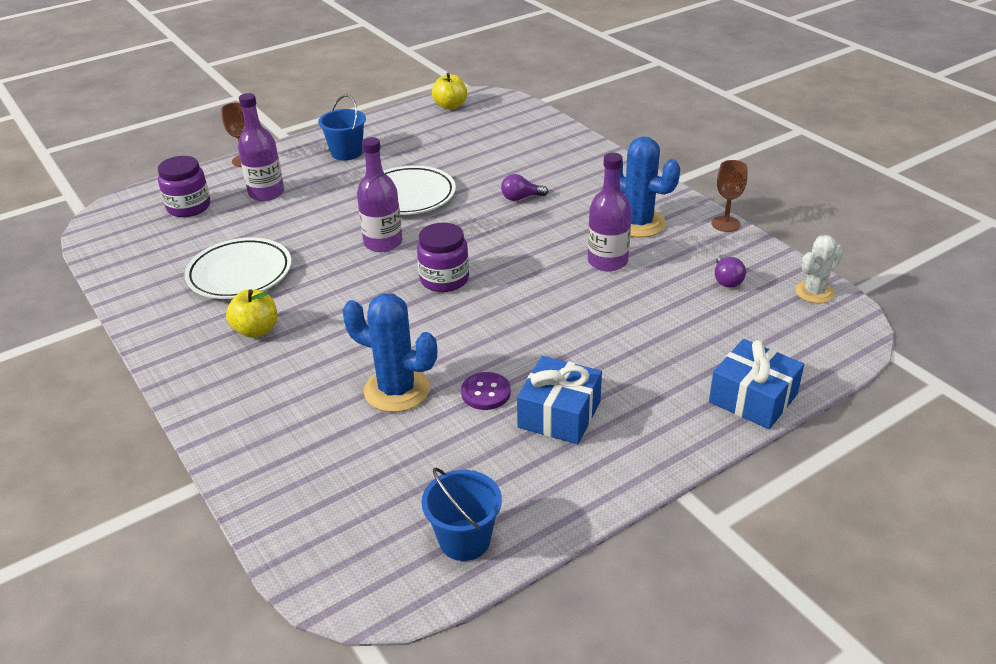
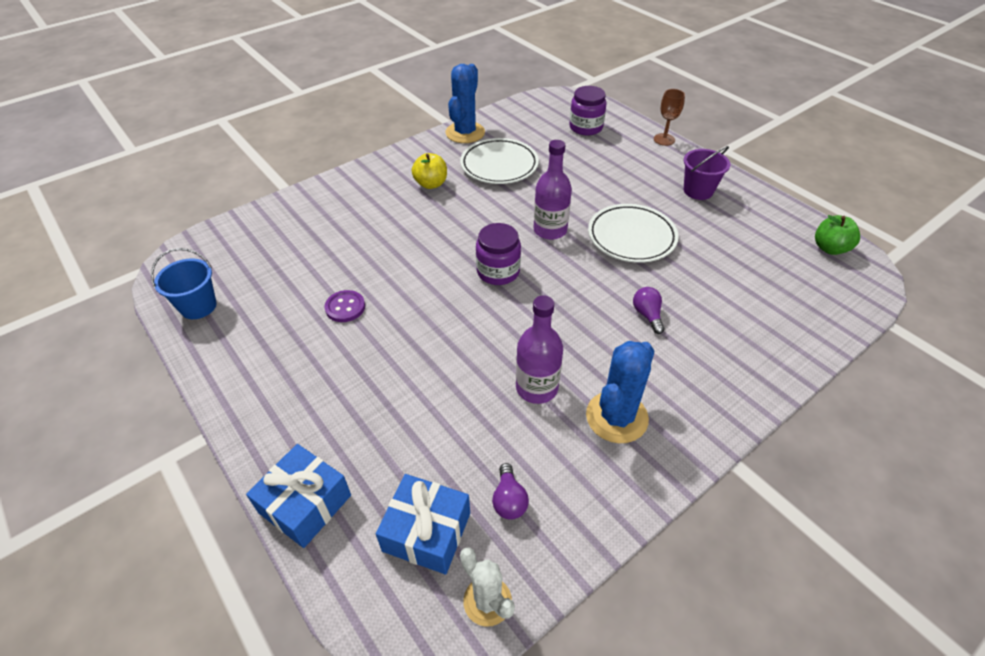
camera: 85 degrees right, 10 degrees up
(266, 193) = (615, 158): purple bottle -> none
(346, 152) = (698, 191): blue bucket -> purple bucket
(397, 390) = (355, 259): blue cactus -> blue cactus (465, 133)
(450, 106) = (830, 248): yellow apple -> green apple
(559, 414) = (311, 353): blue gift -> blue gift (426, 532)
(725, 224) = (633, 511): brown goblet -> none
(726, 280) = (509, 500): purple light bulb -> purple light bulb turned 90 degrees counterclockwise

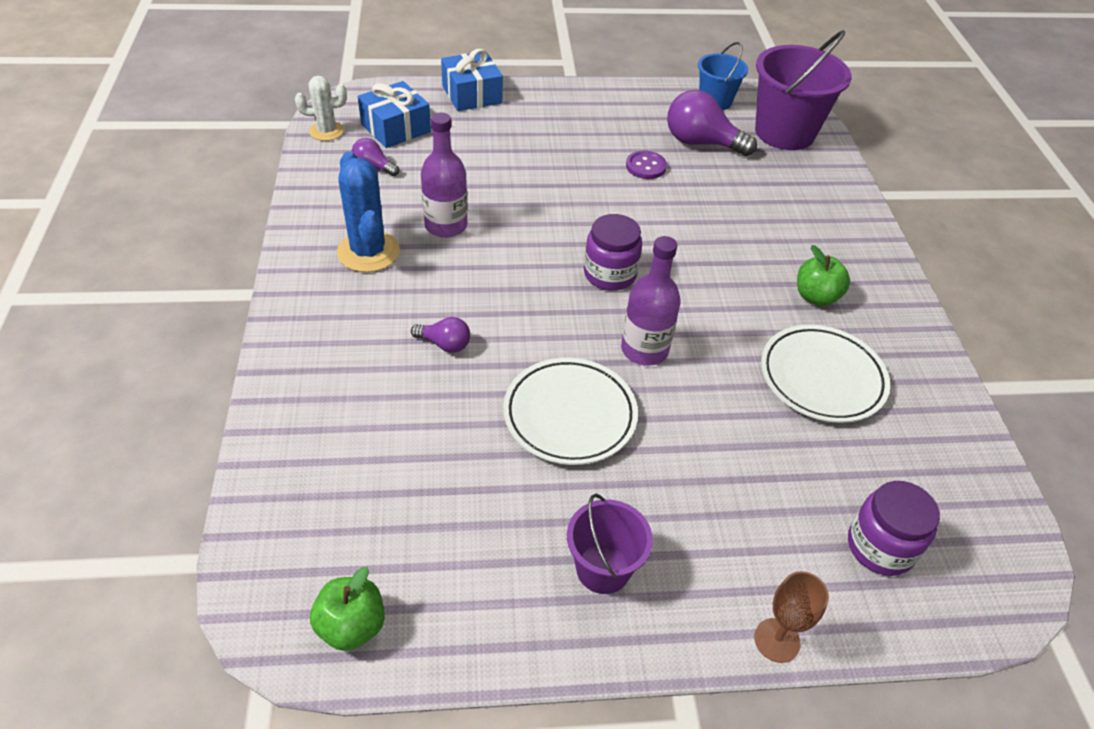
camera: 120 degrees right, 0 degrees up
(230, 250) = (784, 132): none -> purple bucket
(281, 289) = (701, 143): none -> purple light bulb
(431, 184) = (816, 297): yellow apple -> green apple
(465, 133) = (935, 386): blue cactus -> none

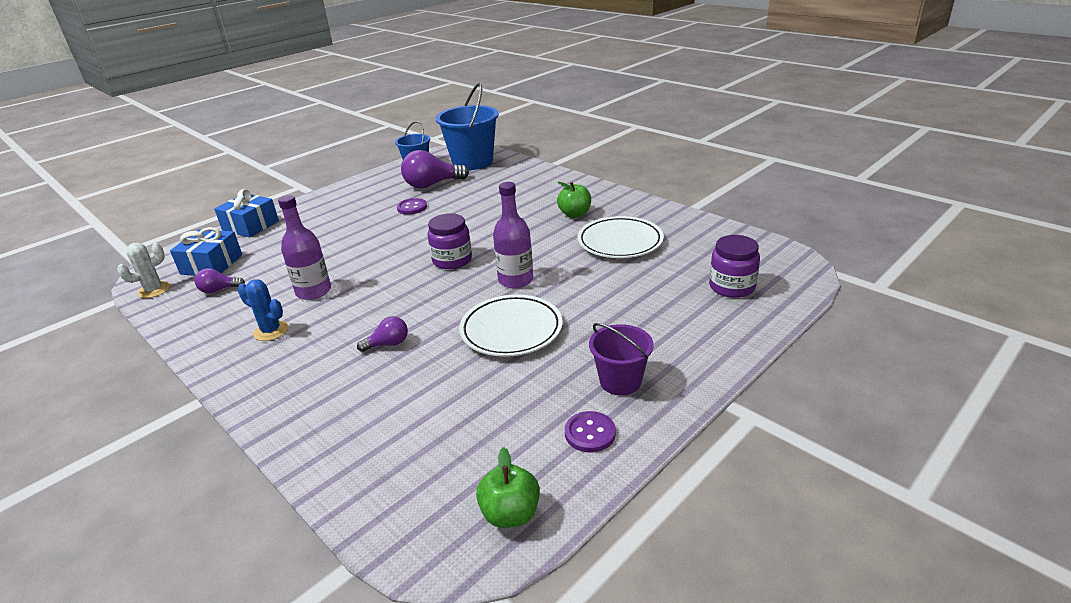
camera: 35 degrees left, 15 degrees down
(368, 252) = (271, 331): blue cactus -> blue cactus, size x0.63
(506, 603) = (590, 433): none -> purple button
(777, 640) = (739, 350): brown goblet -> none
(784, 132) = (472, 162): purple bucket -> blue bucket

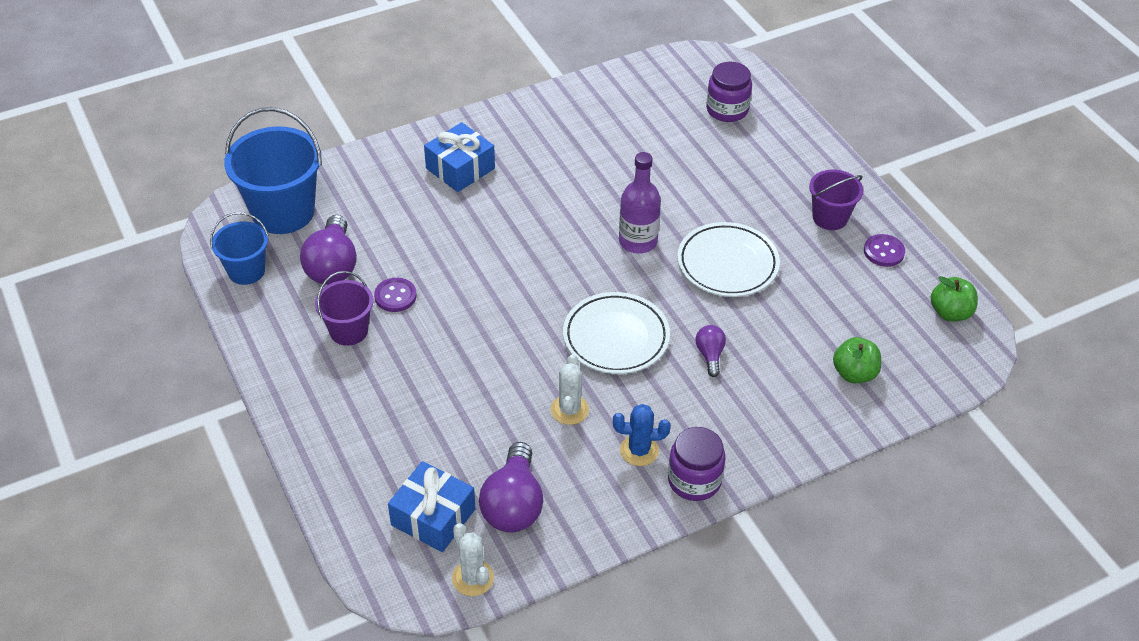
camera: 75 degrees left, 15 degrees up
(219, 290) = (513, 504): purple light bulb -> purple light bulb, size x1.91
(250, 226) = (330, 476): blue gift -> blue gift (460, 168)
(271, 331) = (639, 450): blue cactus -> blue cactus turned 45 degrees clockwise
(313, 291) = (569, 410): purple bottle -> white cactus
(375, 202) = (349, 331): none -> purple bucket
(452, 260) = (565, 282): purple jar -> purple jar (694, 480)
(575, 214) = (518, 162): green apple -> green apple (854, 373)
(620, 242) = (604, 148): white plate -> white plate (616, 337)

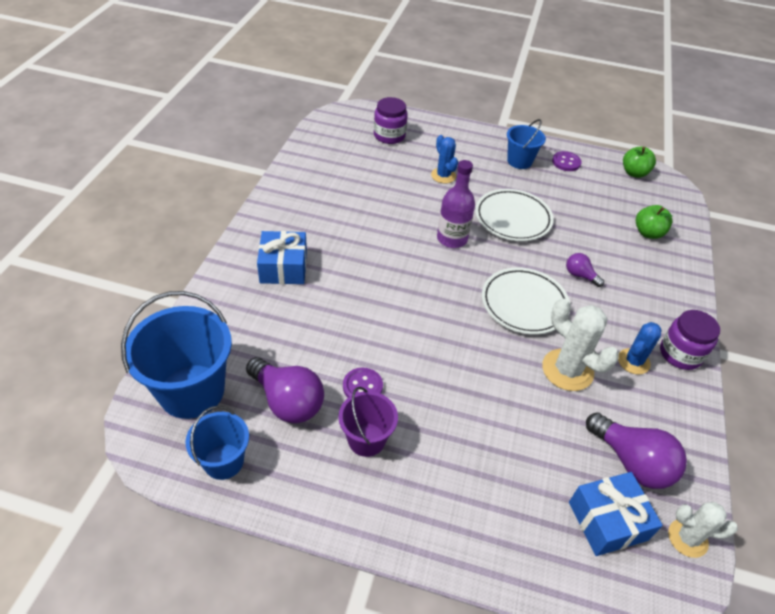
camera: 50 degrees left, 0 degrees up
(569, 410) = (567, 370): white cactus -> white cactus, size x1.58
(721, 181) = (443, 176): none -> blue cactus
(830, 217) = (519, 161): purple bucket -> blue bucket

